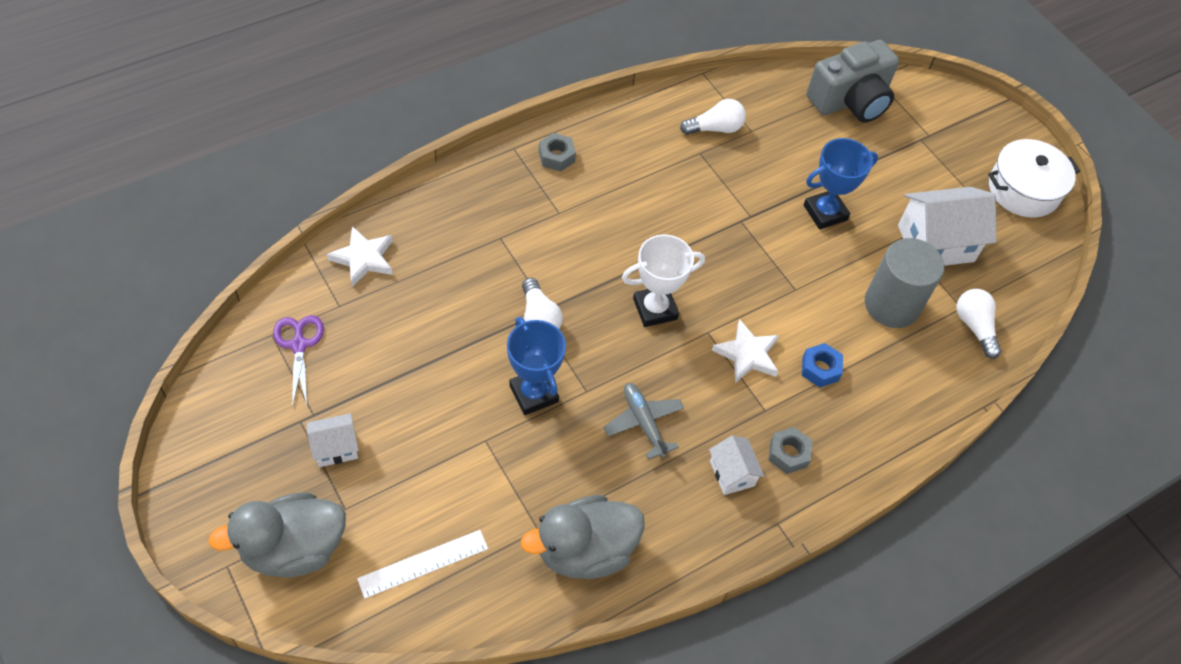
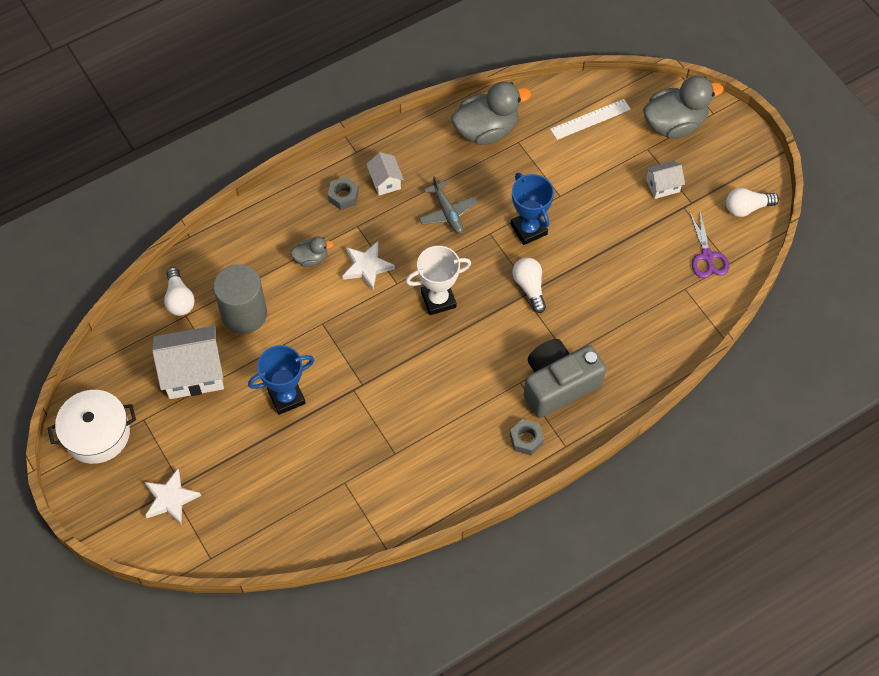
camera: 175 degrees left, 5 degrees up
(363, 258) = (675, 329): white star -> white star (171, 499)
(715, 128) = (379, 482): white light bulb -> white light bulb (747, 208)
(820, 369) = (311, 258): blue nut -> grey duck
(850, 100) = (241, 527): grey camera -> grey camera (558, 384)

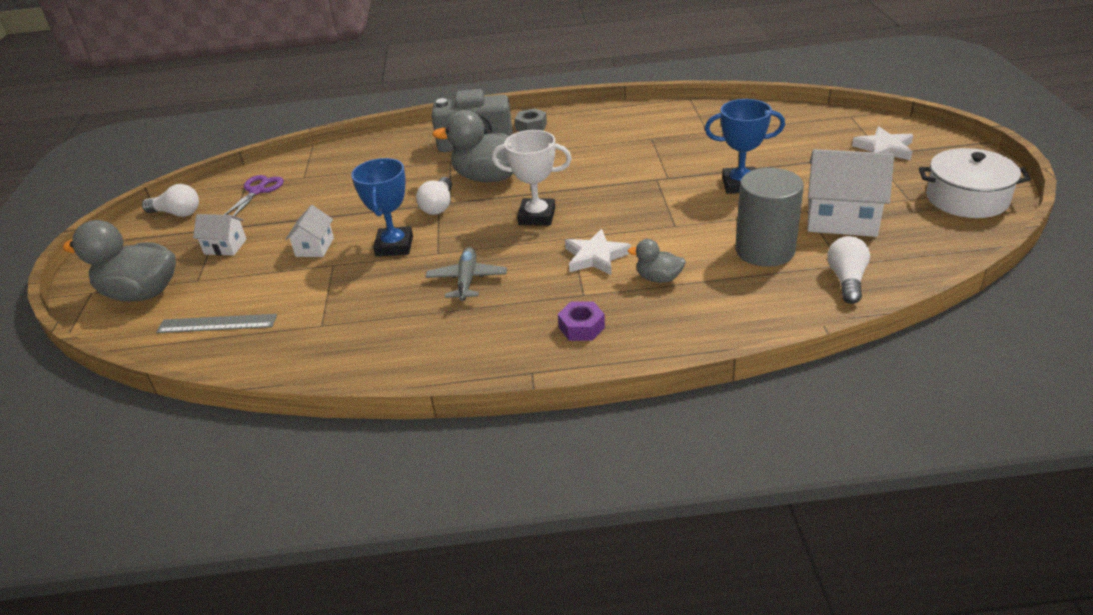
camera: 150 degrees left, 25 degrees down
(343, 196) = (581, 327): grey nut -> purple nut
(385, 181) = (517, 328): white house -> white house (315, 247)
(486, 130) = (345, 347): grey duck -> grey duck (489, 177)
(590, 119) = (217, 323): white ruler -> grey ruler

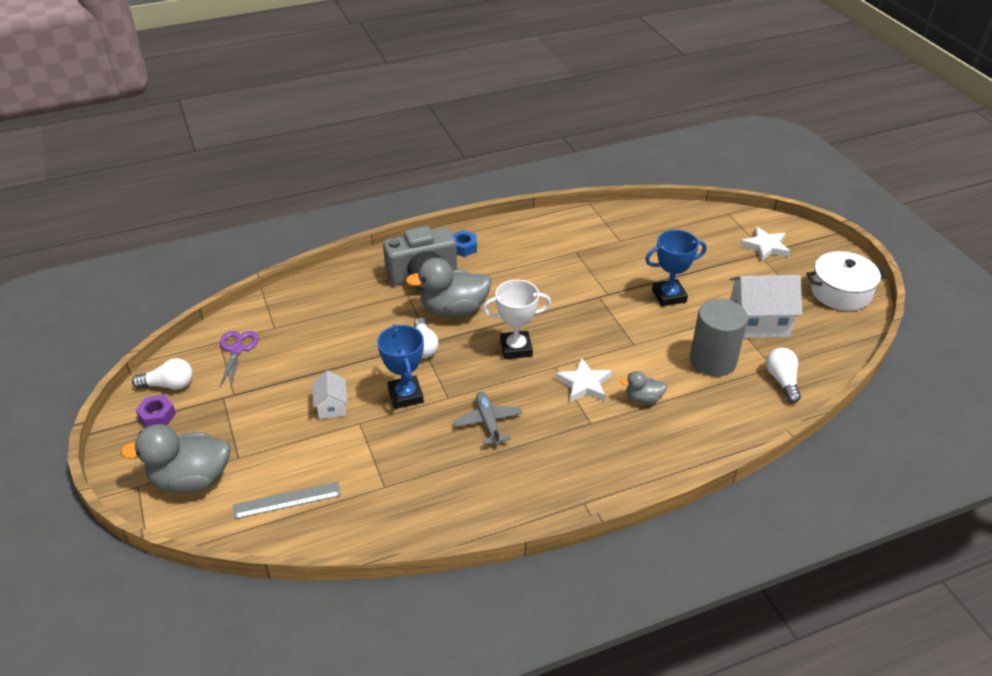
camera: 20 degrees left, 5 degrees up
(225, 247) = (243, 417): white house -> none
(531, 126) = (463, 247): grey nut -> blue nut
(581, 327) = (603, 454): purple nut -> purple nut (157, 416)

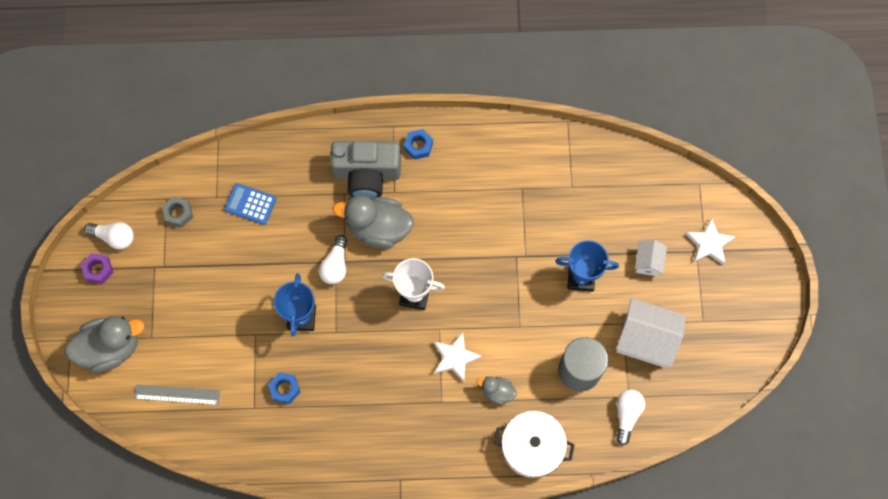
camera: 20 degrees right, 30 degrees up
(191, 480) = (111, 348): grey duck -> grey duck turned 150 degrees clockwise
(237, 349) = (178, 214): purple scissors -> grey nut
(313, 324) = (250, 204): none -> blue calculator
(332, 406) = (238, 308): white house -> white house (648, 262)
(413, 459) = (285, 389): none -> blue nut
(488, 422) = (358, 371): grey plane -> none
(840, 292) = (745, 329): white pot -> white pot (532, 447)

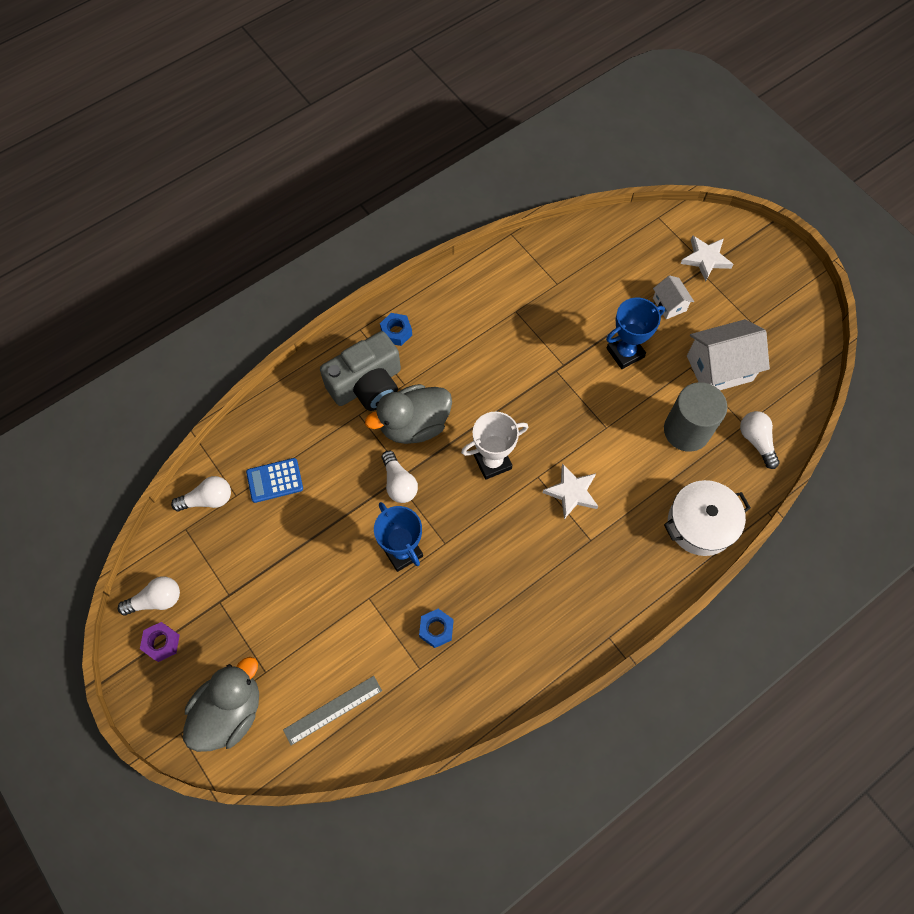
camera: 35 degrees left, 5 degrees down
(178, 214) = (208, 535): grey nut -> none
(195, 187) = (208, 499): none -> white light bulb
(497, 392) = (632, 497): grey duck -> none

